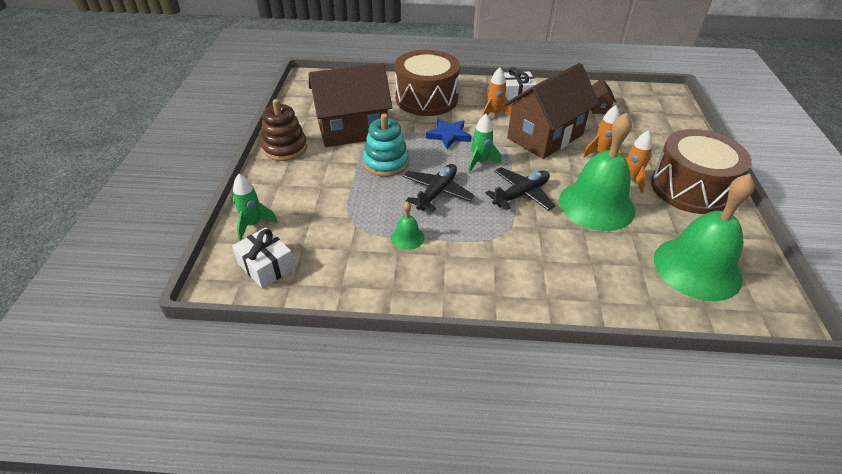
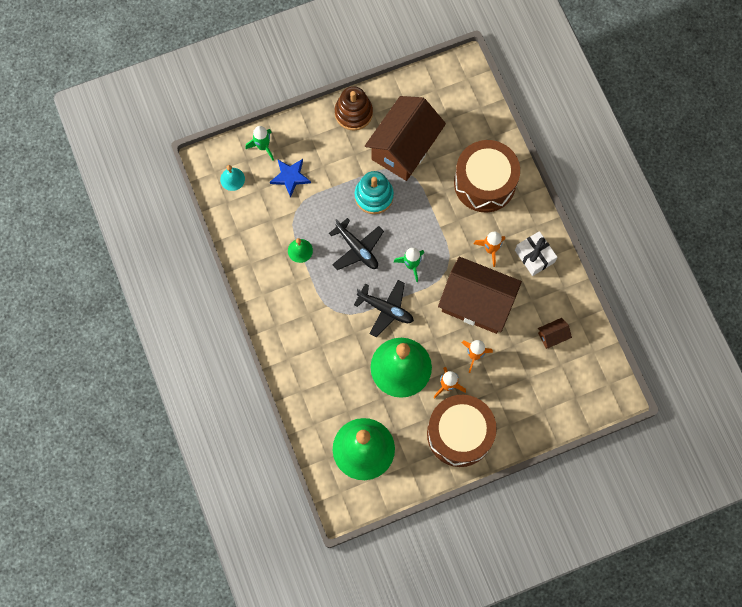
camera: 65 degrees right, 30 degrees up
(266, 266) = (232, 179): white gift -> turquoise bell
(352, 130) = (404, 148): brown house -> brown house turned 75 degrees clockwise
(437, 192) = (357, 249): black plane -> black plane turned 45 degrees clockwise
(448, 135) = (436, 226): blue star -> blue star (290, 177)

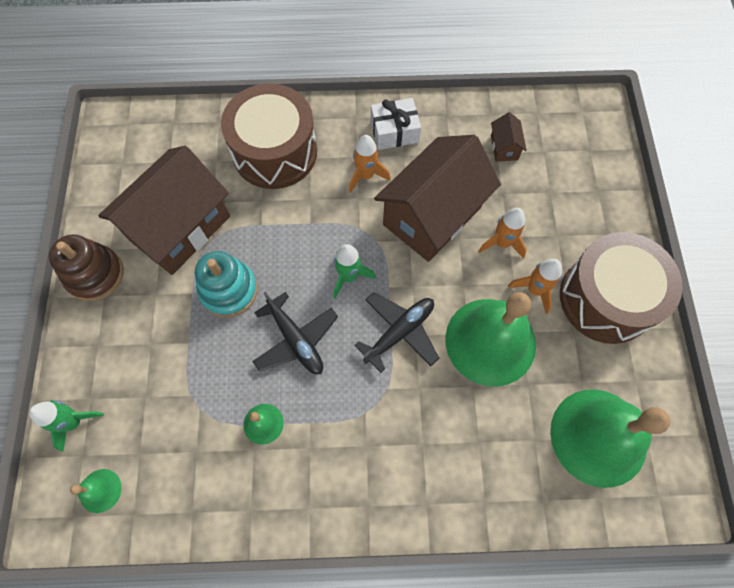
camera: 70 degrees left, 5 degrees down
(232, 179) = (100, 490): turquoise bell -> green bell
(290, 177) = (143, 397): blue star -> none
(357, 249) = (296, 340): black plane -> black plane turned 75 degrees clockwise
(404, 148) = (180, 228): brown house -> brown house turned 75 degrees clockwise

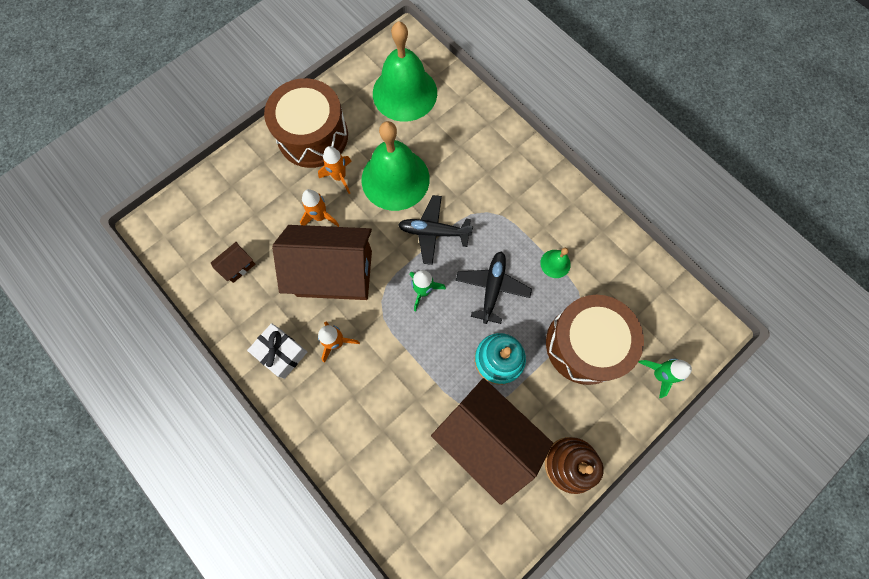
camera: 130 degrees left, 5 degrees up
(100, 490) = (672, 320): green bell -> none
(180, 228) = (486, 438): brown house -> brown house turned 45 degrees clockwise
(275, 152) = (369, 427): brown drum -> brown drum (585, 344)

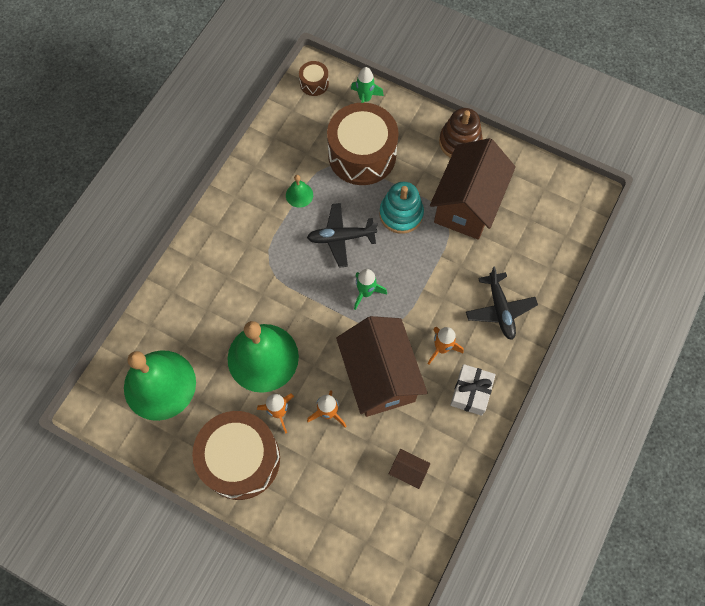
camera: 110 degrees left, 5 degrees down
(434, 232) = (306, 303): black plane -> black plane (500, 309)
(694, 324) = (314, 83): none -> brown drum

